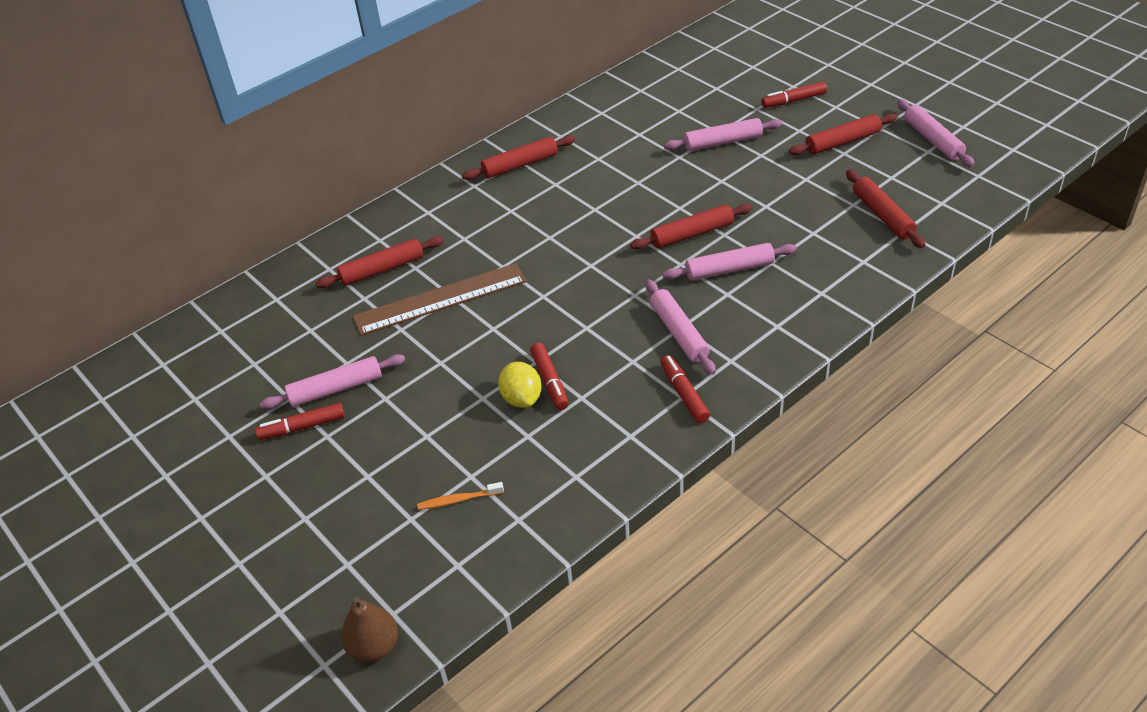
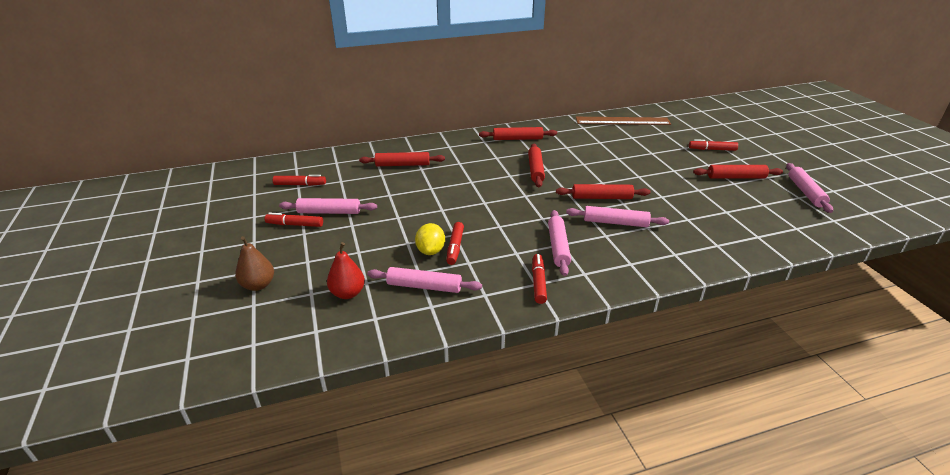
camera: 20 degrees right, 10 degrees down
(253, 358) = (300, 185): none -> red marker
(374, 647) = (224, 360): brown pear -> brown pear (258, 285)
(440, 299) = (423, 187): brown ruler -> brown ruler (622, 121)
(458, 500) = (348, 293): orange toothbrush -> red pear
(723, 142) = (651, 158): pink rolling pin -> pink rolling pin (424, 286)
(882, 215) = (746, 223): red rolling pin -> red rolling pin (535, 170)

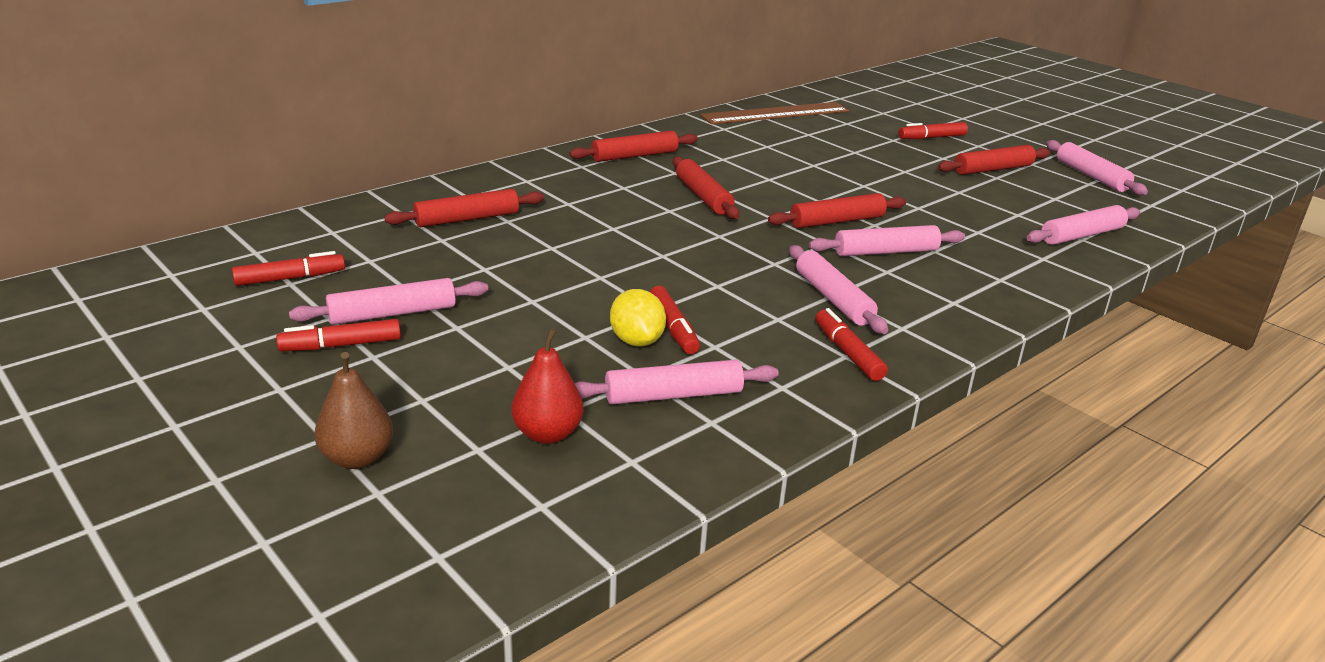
camera: 25 degrees left, 5 degrees down
(759, 234) = (1081, 235): none -> pink rolling pin

